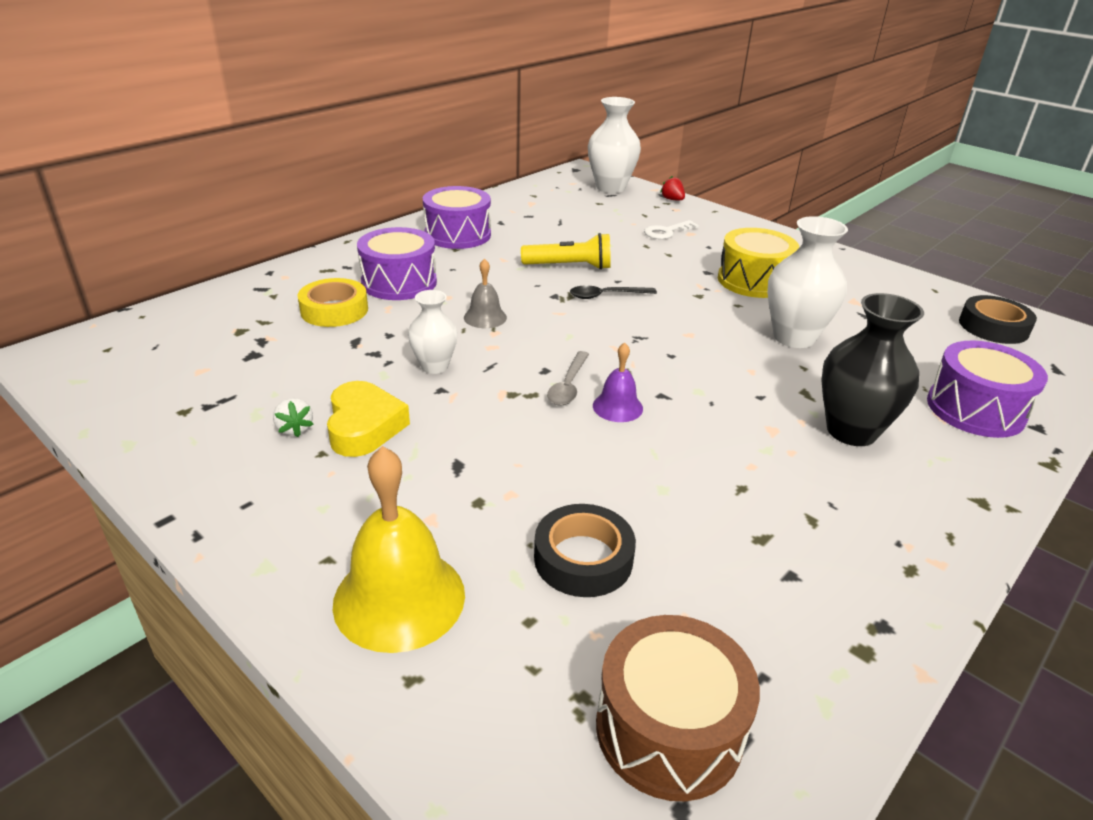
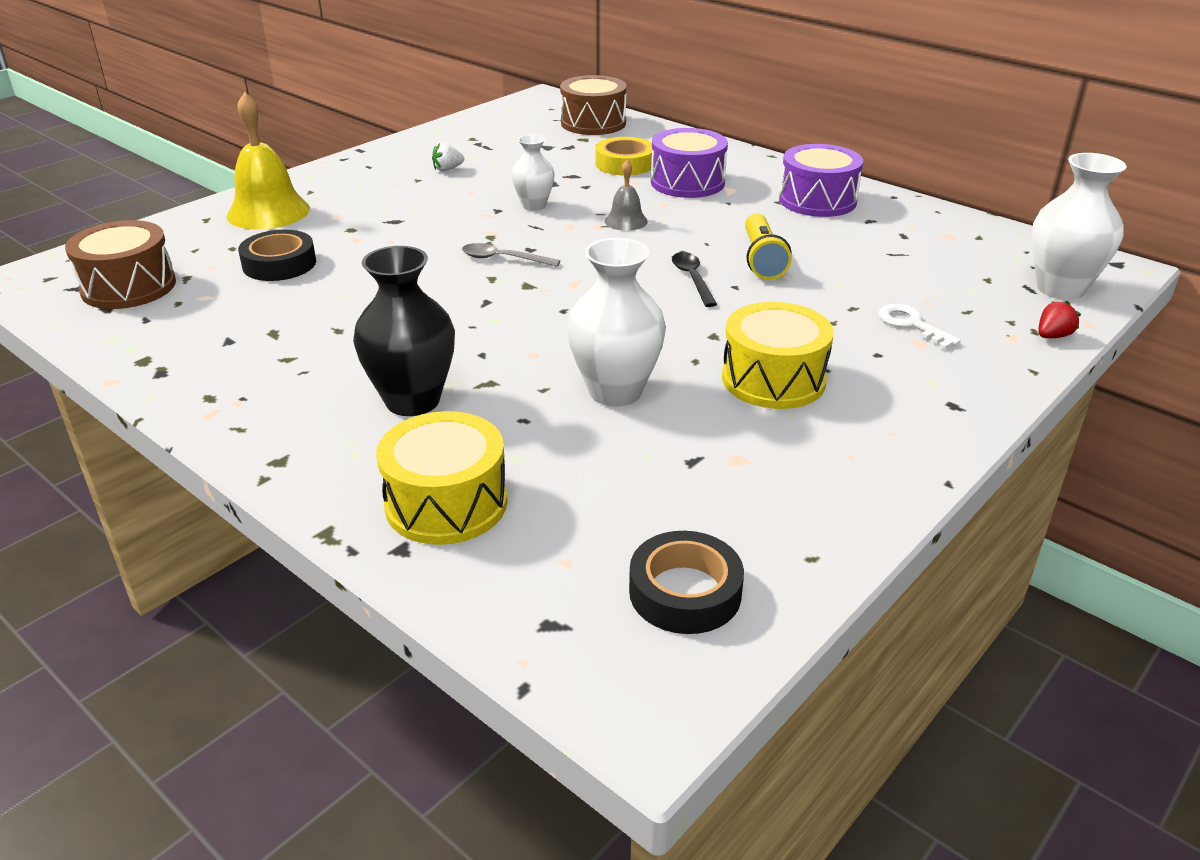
camera: 90 degrees right, 0 degrees up
(189, 322) = (593, 123): none -> brown drum
(364, 426) = (447, 189): yellow heart -> none
(617, 407) = (467, 280): purple bell -> none
(975, 409) = (446, 503): purple drum -> yellow drum

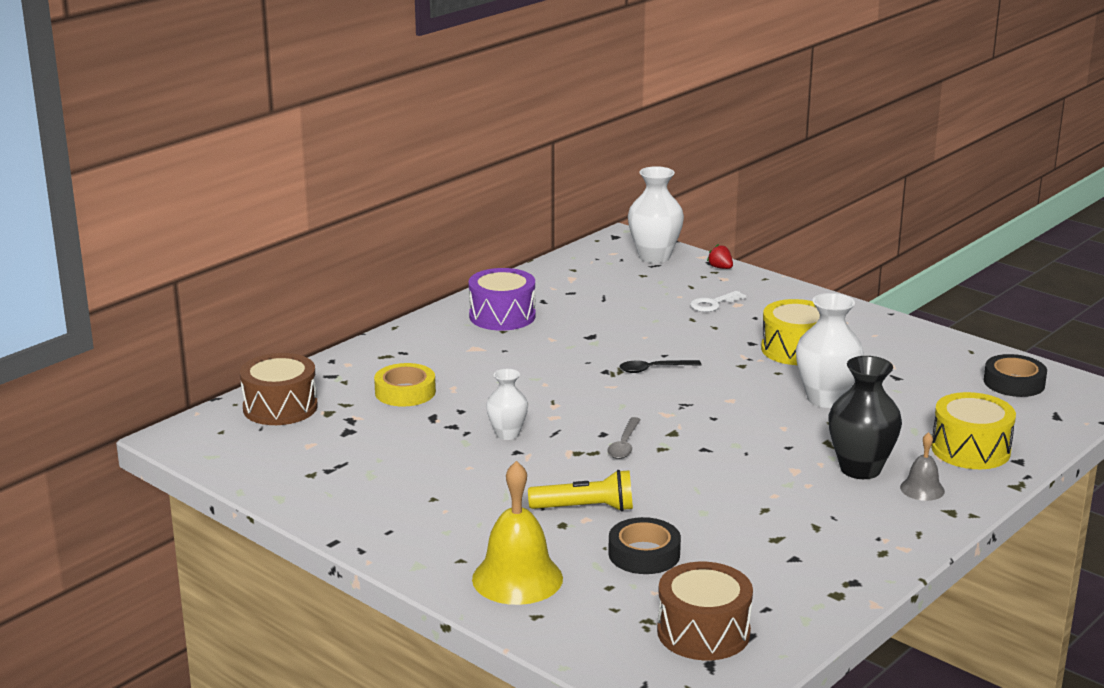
camera: 90 degrees left, 10 degrees down
(447, 169) = (406, 483): white strawberry -> none
(626, 221) = (543, 393): grey bell -> grey bell (922, 489)
(687, 182) = (457, 365): purple drum -> none
(762, 259) = (617, 343): yellow flashlight -> yellow flashlight (585, 508)

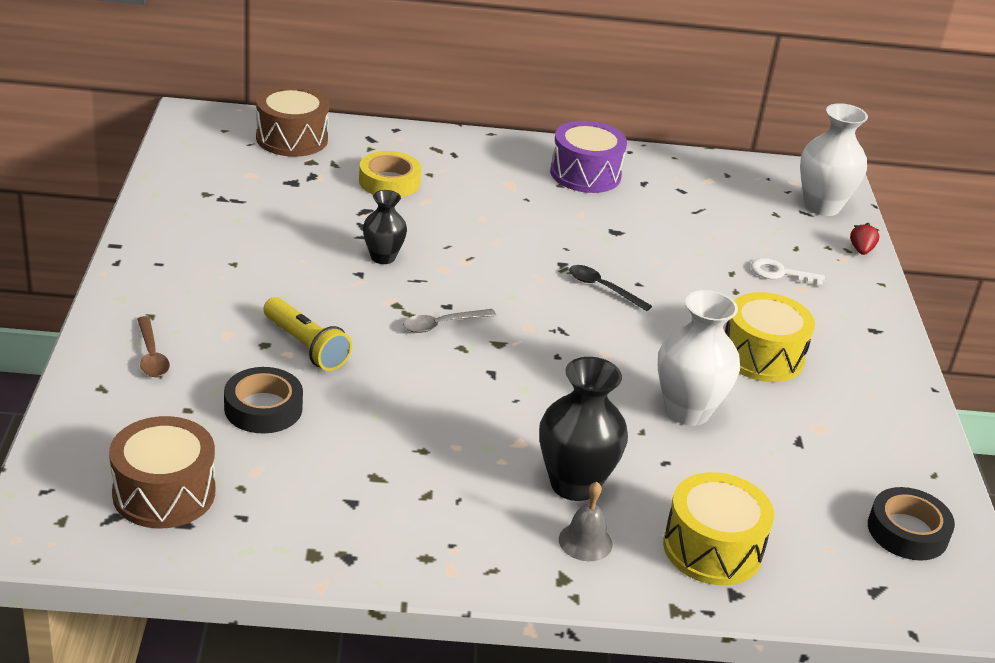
camera: 45 degrees right, 10 degrees up
(507, 434) = (383, 257): white vase -> black vase
(517, 578) = (151, 355): yellow bell -> brown spoon

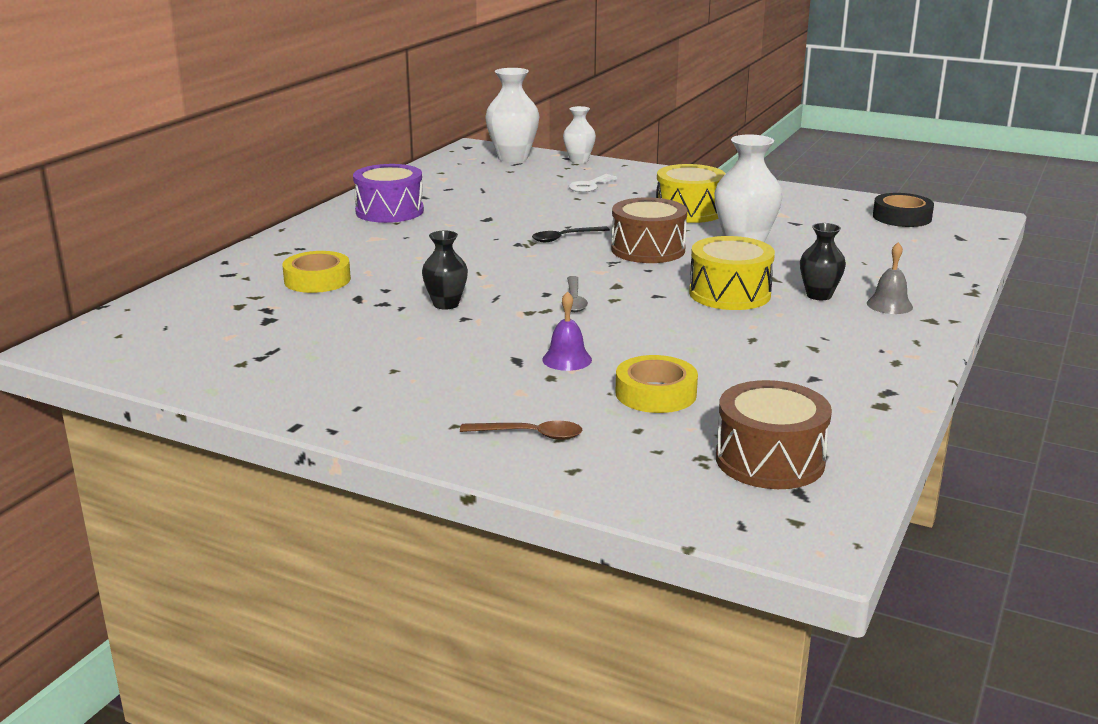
camera: 60 degrees left, 10 degrees down
(263, 408) = (655, 393): black tape -> yellow tape
(292, 138) = (181, 306): brown drum -> brown drum (648, 250)
(306, 346) = (567, 359): yellow flashlight -> purple bell
(574, 484) = (819, 295): black vase -> black vase, size x0.60
(712, 549) = (907, 269): yellow drum -> yellow drum (729, 294)
(861, 250) = (579, 160): red strawberry -> white vase

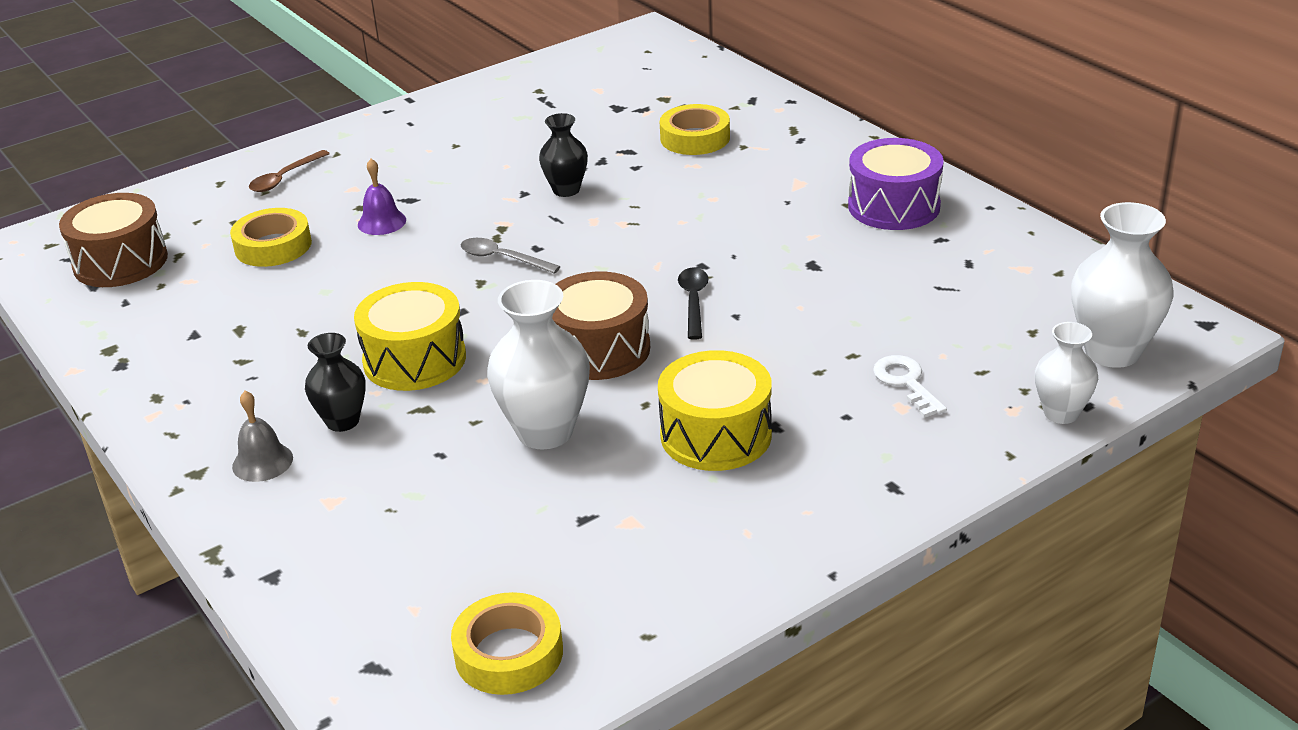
camera: 120 degrees right, 10 degrees up
(902, 217) = (509, 653): black tape -> yellow tape

